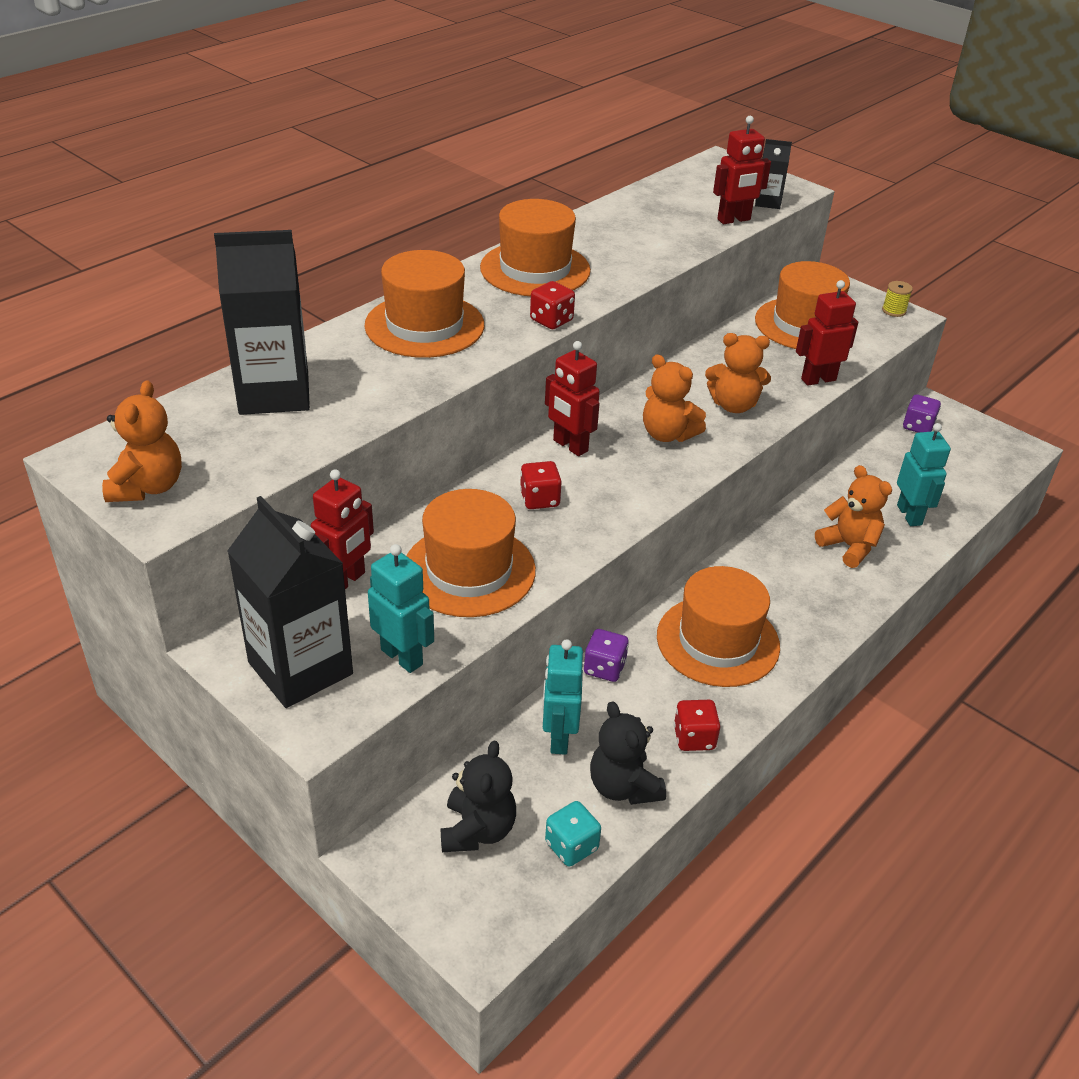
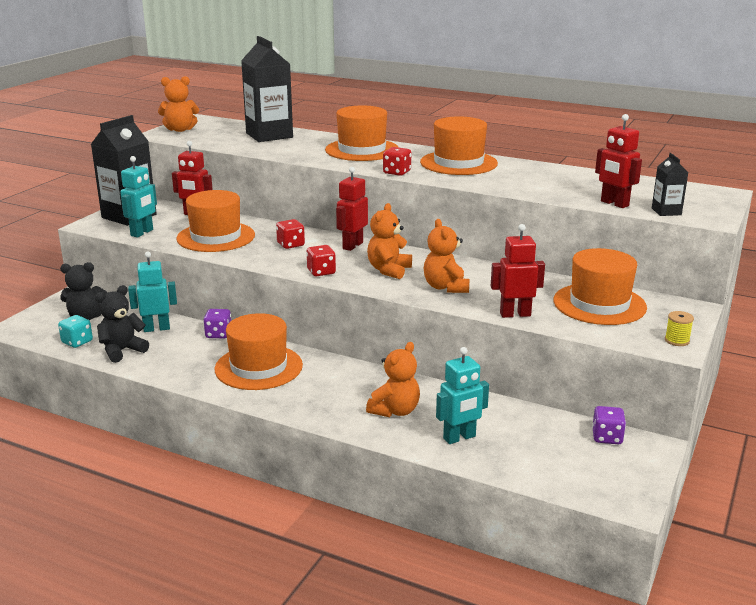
camera: 75 degrees right, 15 degrees down
(694, 738) = (166, 368): red dice -> red dice (321, 272)
(818, 379) = (515, 314): red robot -> red robot turned 60 degrees counterclockwise

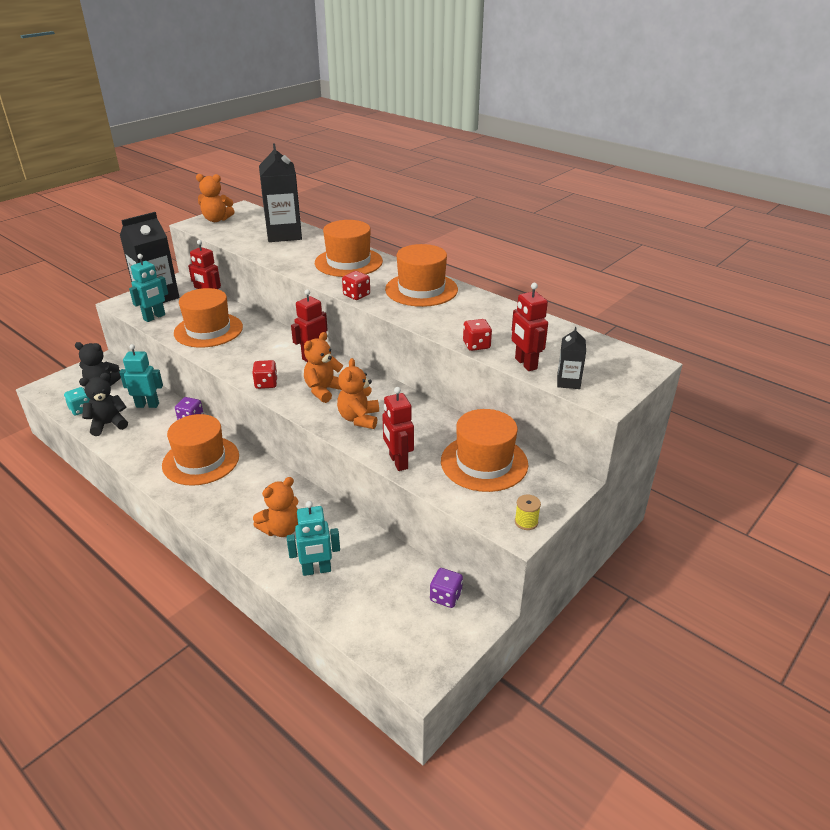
camera: 15 degrees right, 10 degrees up
(291, 244) = (262, 348): red dice -> red dice (476, 345)
(515, 314) = (398, 462): red robot -> red robot turned 120 degrees counterclockwise

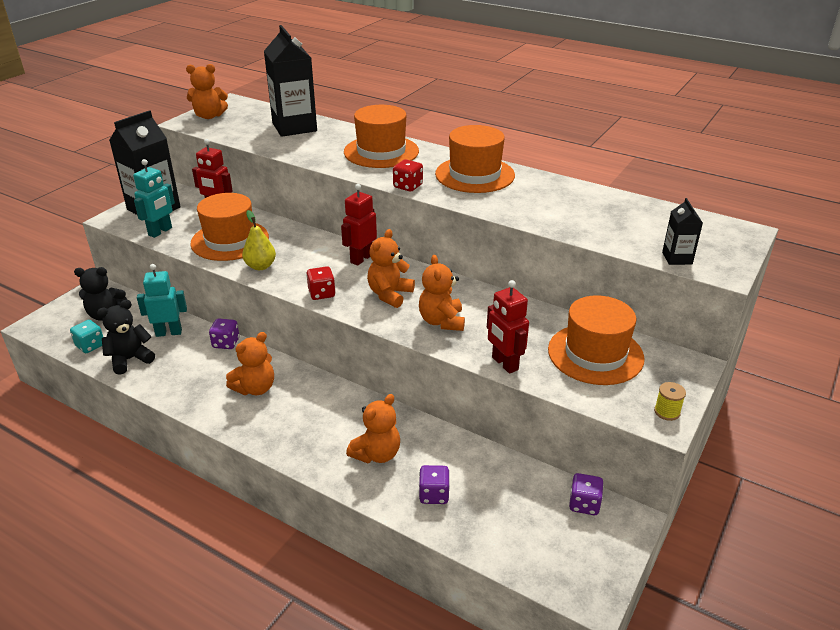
camera: 10 degrees left, 0 degrees up
(201, 460) = (255, 388): orange hat -> orange teddy bear
(224, 355) = (260, 266): none -> yellow pear
(316, 570) = (434, 494): turquoise robot -> purple dice
(476, 345) = (563, 228): red dice -> none
(525, 364) = (623, 243): red robot -> none

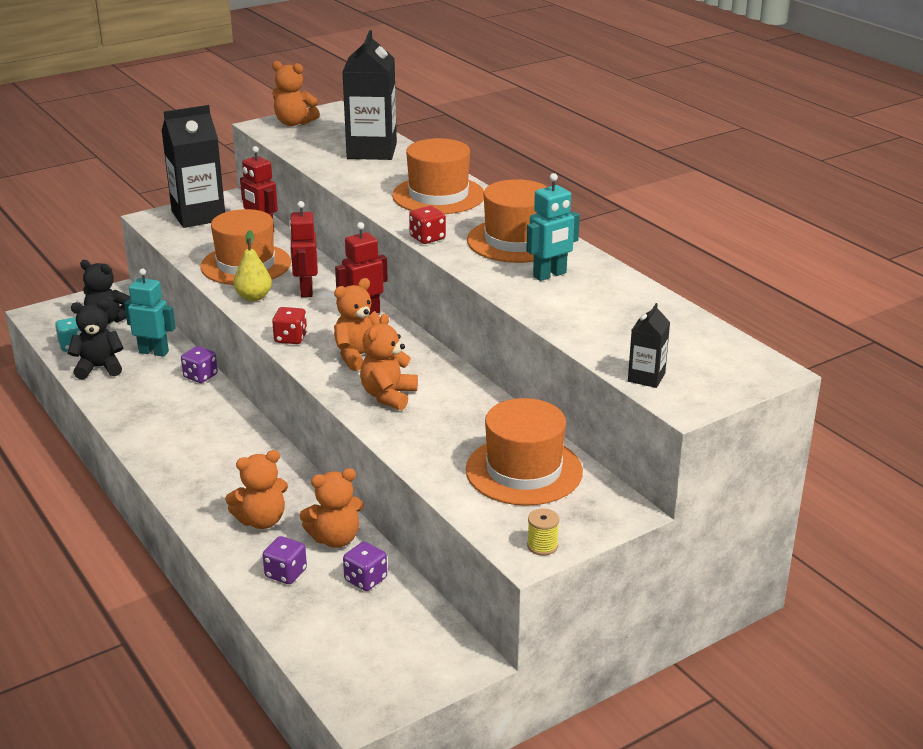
camera: 25 degrees right, 5 degrees down
(160, 232) = (186, 241): turquoise robot -> turquoise robot (550, 275)
(255, 388) = (194, 426): orange teddy bear -> orange teddy bear (335, 539)
(504, 364) = (413, 453): red robot -> red robot (306, 290)
(584, 504) = (433, 631): purple dice -> purple dice (365, 579)

